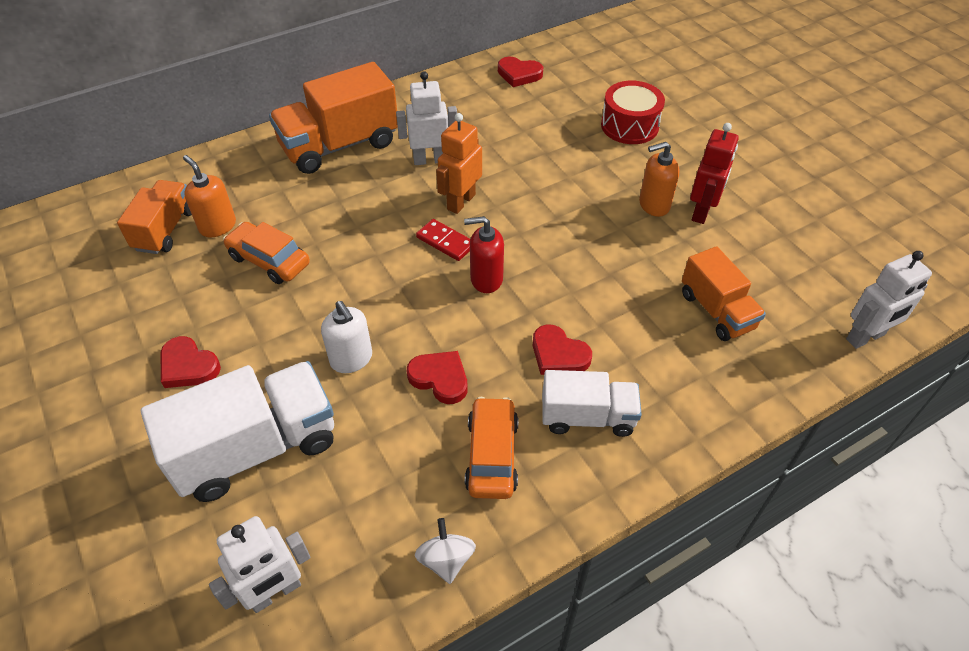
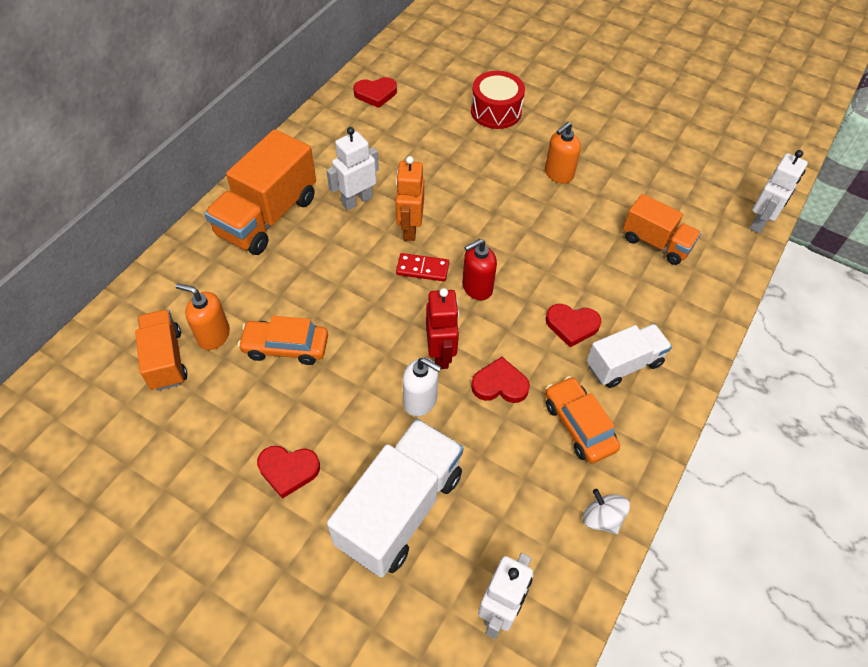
camera: 30 degrees left, 5 degrees up
(702, 212) = (596, 166): red robot -> red robot (441, 354)

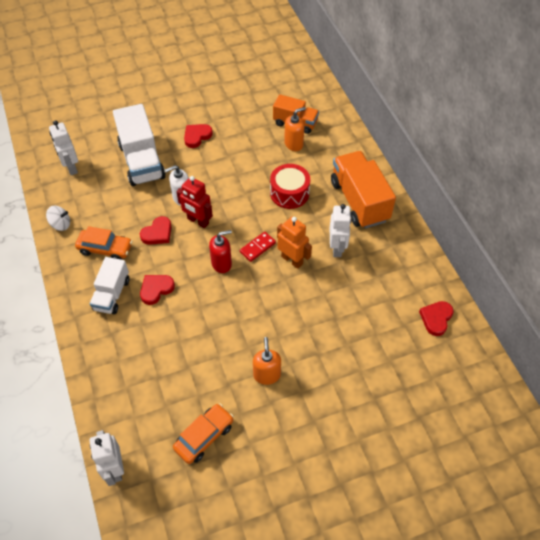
camera: 130 degrees right, 0 degrees up
(286, 347) = (261, 166): orange car -> orange car (204, 436)
(477, 287) = (221, 264): red soap dispenser -> red soap dispenser turned 60 degrees clockwise
(496, 111) = (360, 383): red drum -> red drum (289, 193)
(656, 243) = (162, 383): orange truck -> none

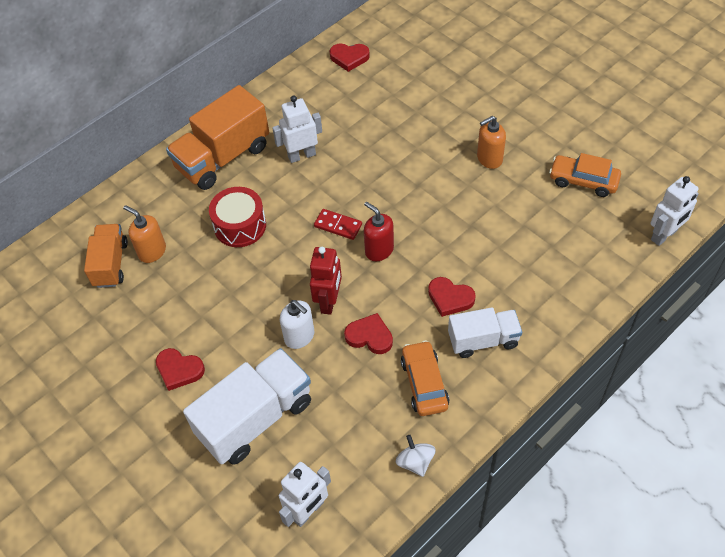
camera: 110 degrees left, 0 degrees up
(292, 260) = (339, 188): orange robot -> none

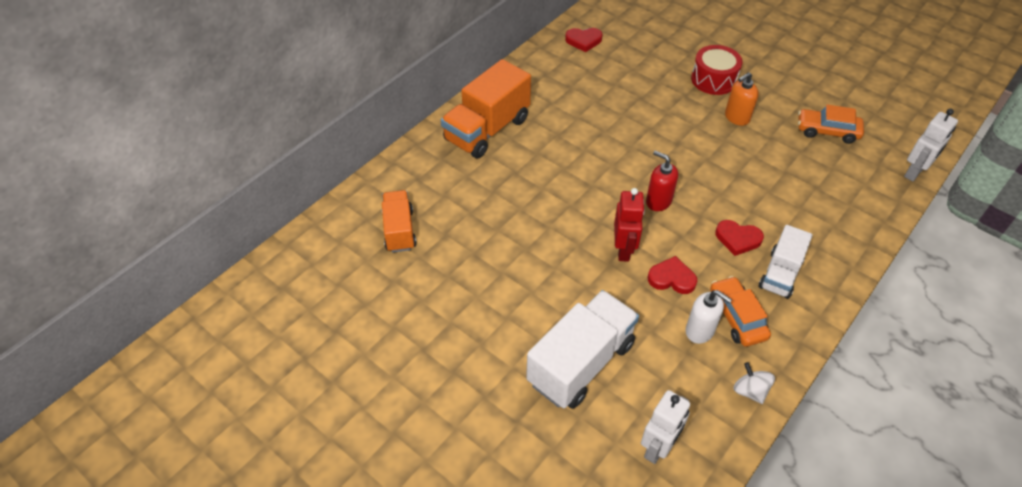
camera: 10 degrees left, 5 degrees down
(152, 251) = (438, 216): orange soap dispenser -> none
(179, 370) = (492, 324): red heart -> none
(240, 226) = (519, 188): red drum -> red drum (713, 79)
(299, 336) = (604, 283): white soap dispenser -> white soap dispenser (700, 331)
(301, 155) = (562, 124): white robot -> none
(338, 225) = (613, 182): red domino -> none
(483, 340) = (780, 274): white truck -> white truck turned 135 degrees clockwise

